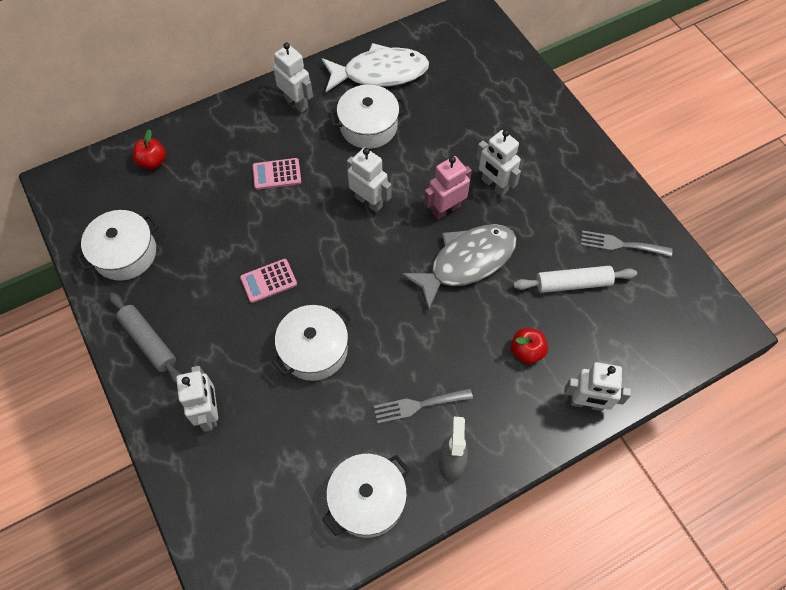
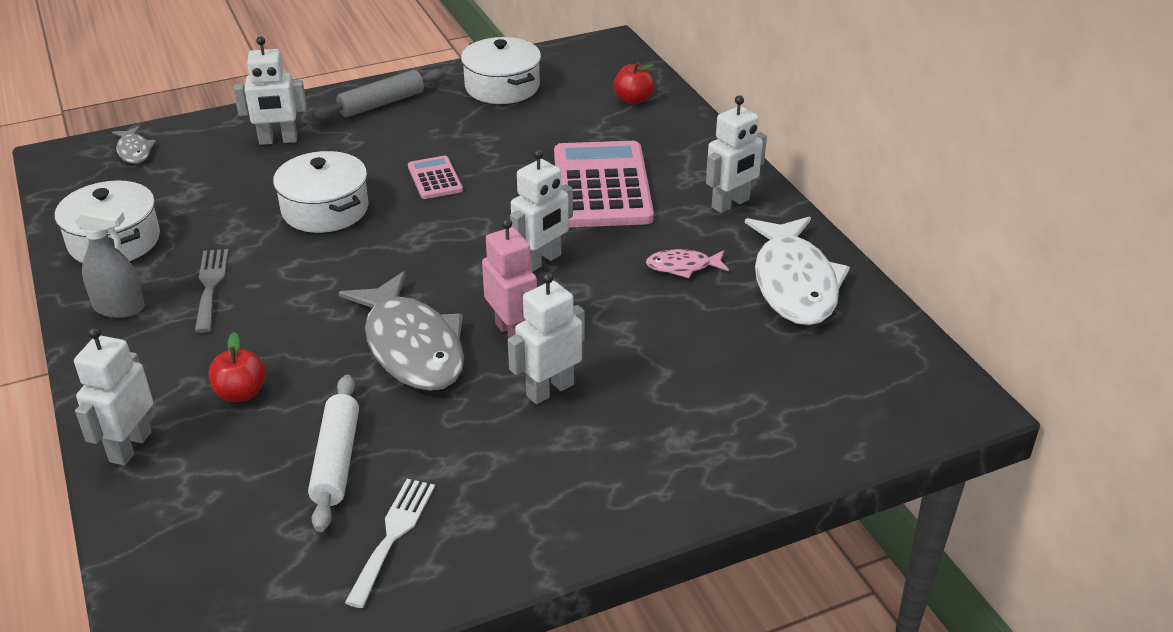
camera: 95 degrees right, 25 degrees down
(226, 536) = (134, 151): none -> grey fish
(277, 174) = (602, 186): pink calculator -> pink calculator, size x2.12
(368, 126) = (682, 267): white pot -> pink fish
(620, 244) = (393, 535): grey fork -> white fork

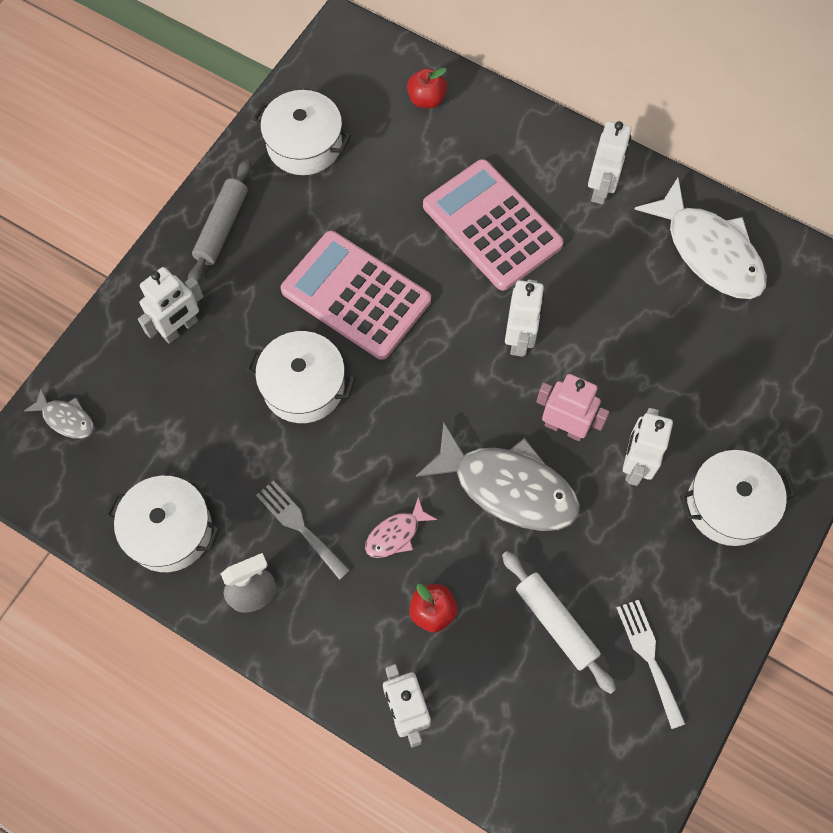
camera: 35 degrees left, 30 degrees up
(435, 178) = (356, 295): pink calculator -> pink calculator, size x2.12
(611, 465) = (729, 505): none -> white pot
(682, 267) = (622, 281): pink fish -> pink fish (395, 534)

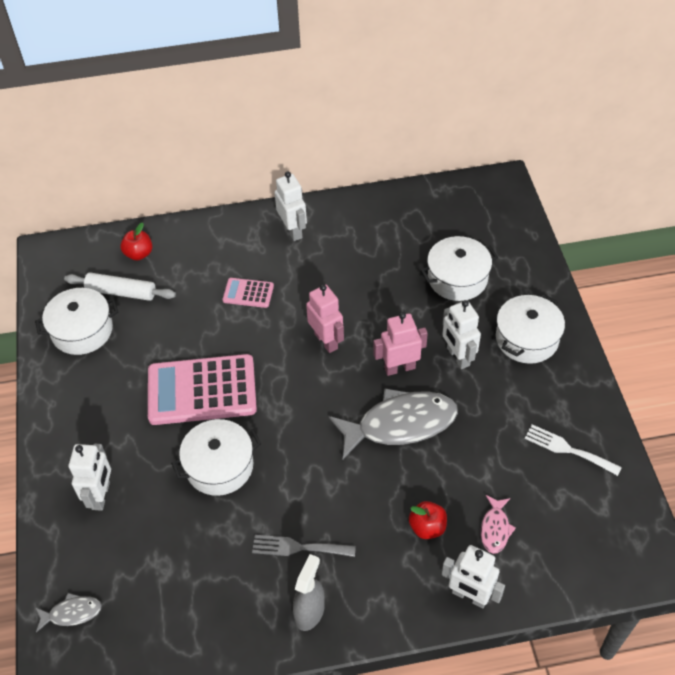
camera: 40 degrees left, 15 degrees down
(169, 530) = (215, 621): white pot -> white pot (457, 278)
(222, 227) = (72, 416): grey rolling pin -> none
(395, 534) = (362, 503): pink fish -> pink fish (495, 529)
(492, 225) = (248, 293): pink calculator -> pink calculator, size x0.47
(520, 339) = (326, 341): white robot -> pink robot
(556, 623) = (501, 474): white rolling pin -> white rolling pin (121, 292)
(709, 251) = (385, 221): white fish -> none

